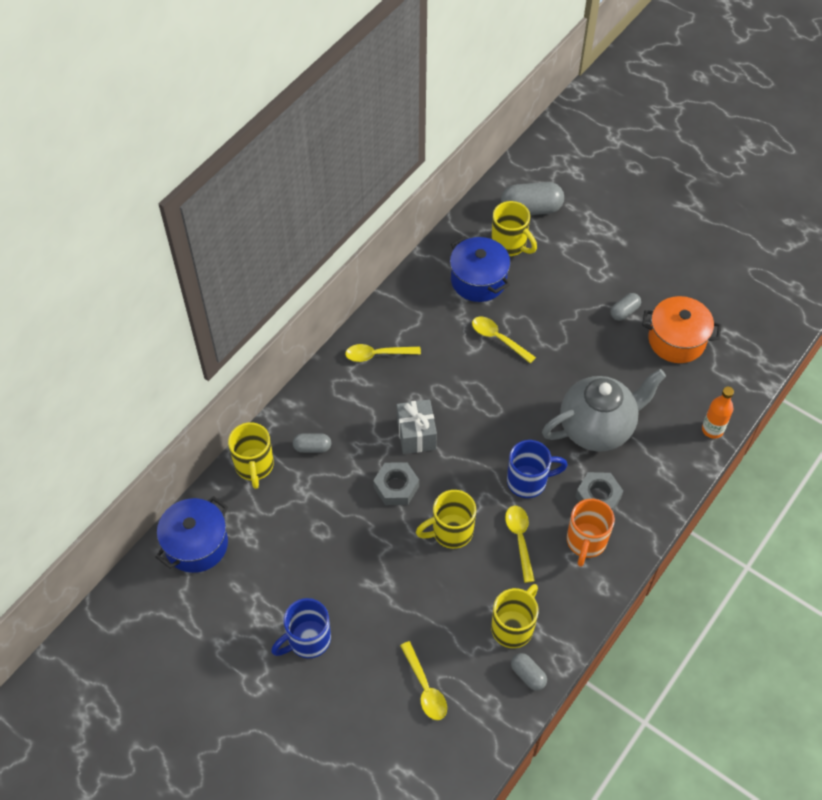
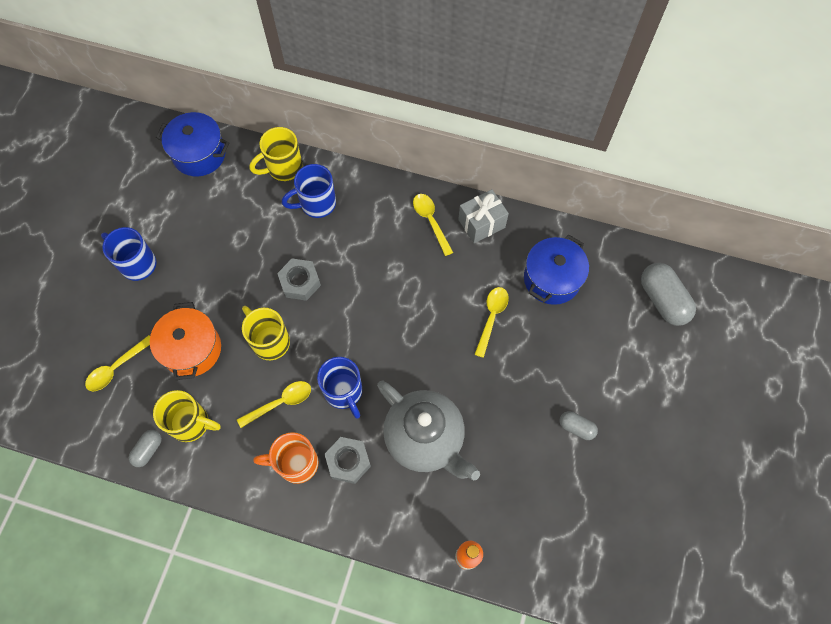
camera: 70 degrees right, 10 degrees up
(312, 447) = (316, 204): grey capsule -> blue mug
(416, 434) = (359, 280): grey gift -> grey gift (481, 223)
(510, 244) = (608, 294): yellow mug -> none
(676, 340) = (563, 491): orange pot -> orange pot (192, 349)

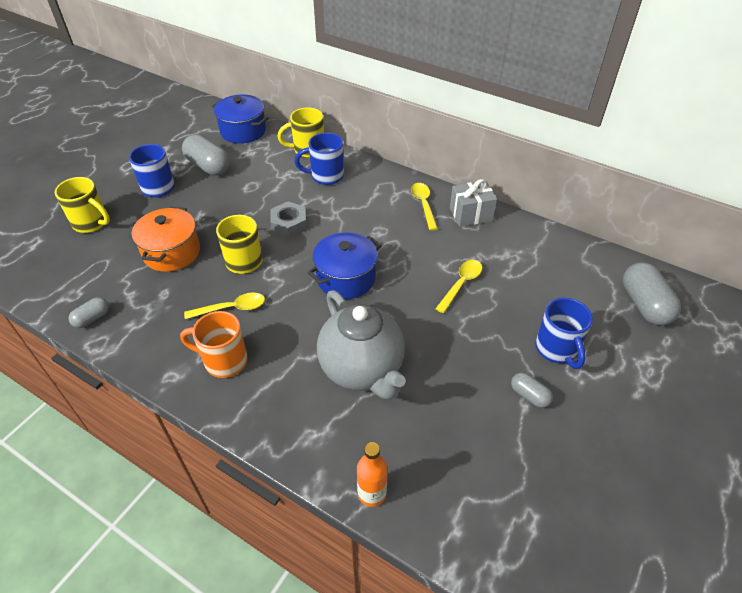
camera: 15 degrees right, 20 degrees down
(116, 368) = (100, 252): yellow spoon -> none
(181, 219) = (208, 166): none -> grey capsule
(191, 423) = (142, 306): yellow mug -> yellow mug (92, 223)
(344, 392) = (295, 313): blue mug -> blue mug (557, 349)
(348, 461) = (276, 371): grey nut -> none
(551, 279) = (529, 266): blue pot -> blue pot (346, 278)

